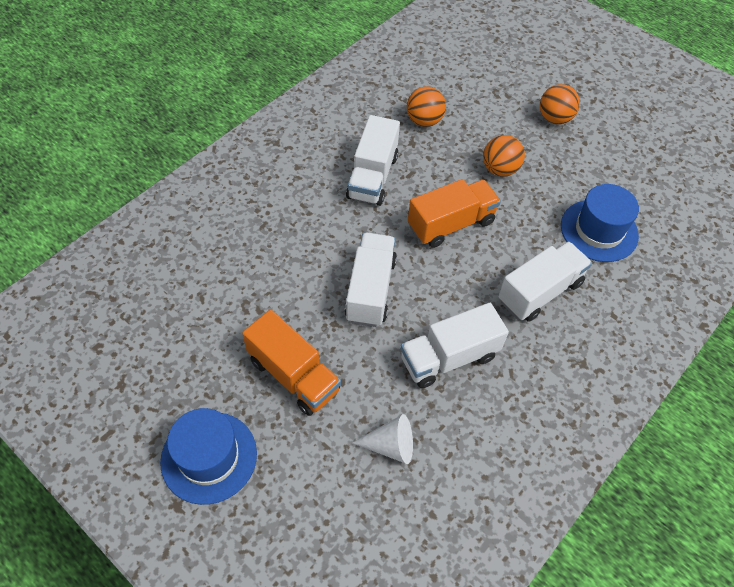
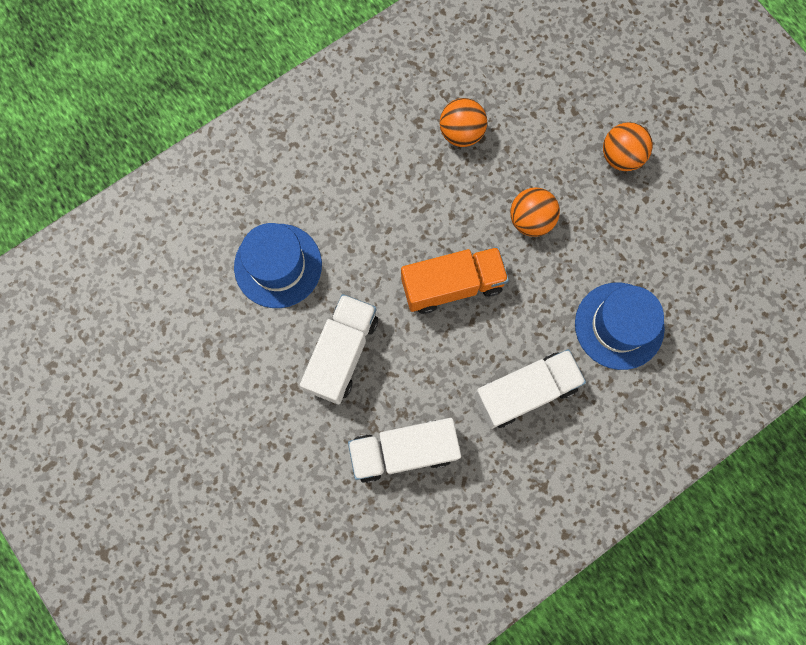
camera: 15 degrees right, 20 degrees up
(209, 457) = (141, 510): blue hat -> blue hat (278, 265)
(293, 375) = (240, 439): orange truck -> none
(372, 177) = (380, 204): white truck -> none
(390, 446) = (318, 536): white cone -> none

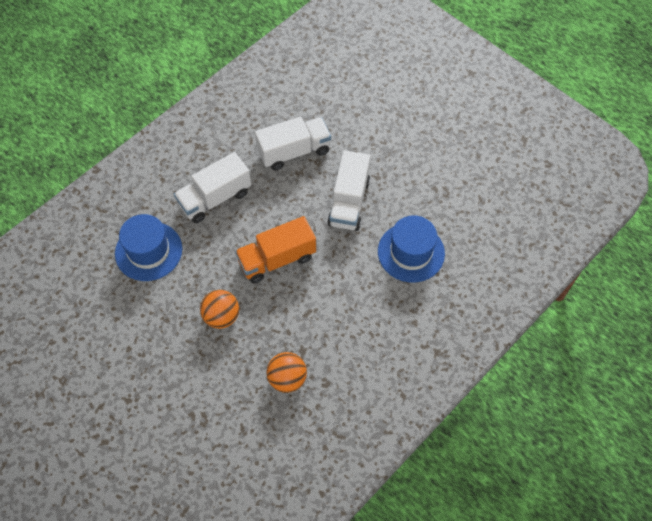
camera: 170 degrees right, 15 degrees down
(621, 157) = (150, 381): orange ball -> none

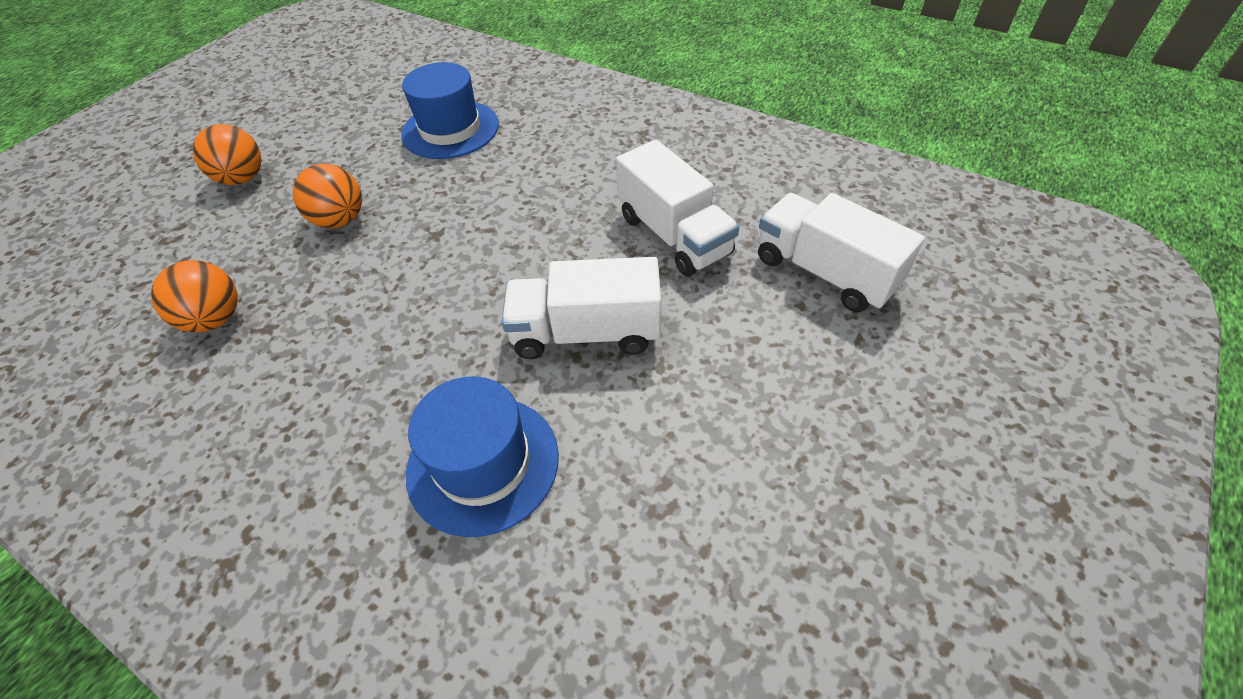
camera: 80 degrees right, 10 degrees down
(153, 381) = (243, 178): none -> orange ball
(215, 198) = (552, 168): white truck -> white truck (824, 272)
(277, 259) = (448, 259): orange truck -> none

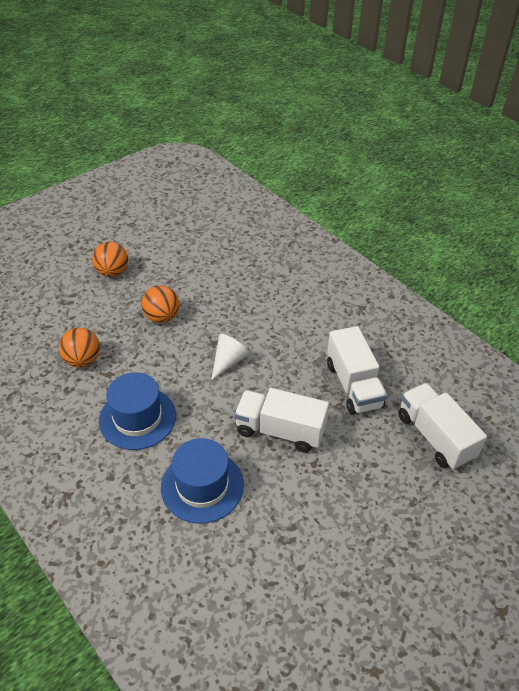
camera: 15 degrees right, 5 degrees down
(450, 129) = (242, 271): blue hat -> blue hat (137, 418)
(468, 254) = (229, 361): none -> white cone

